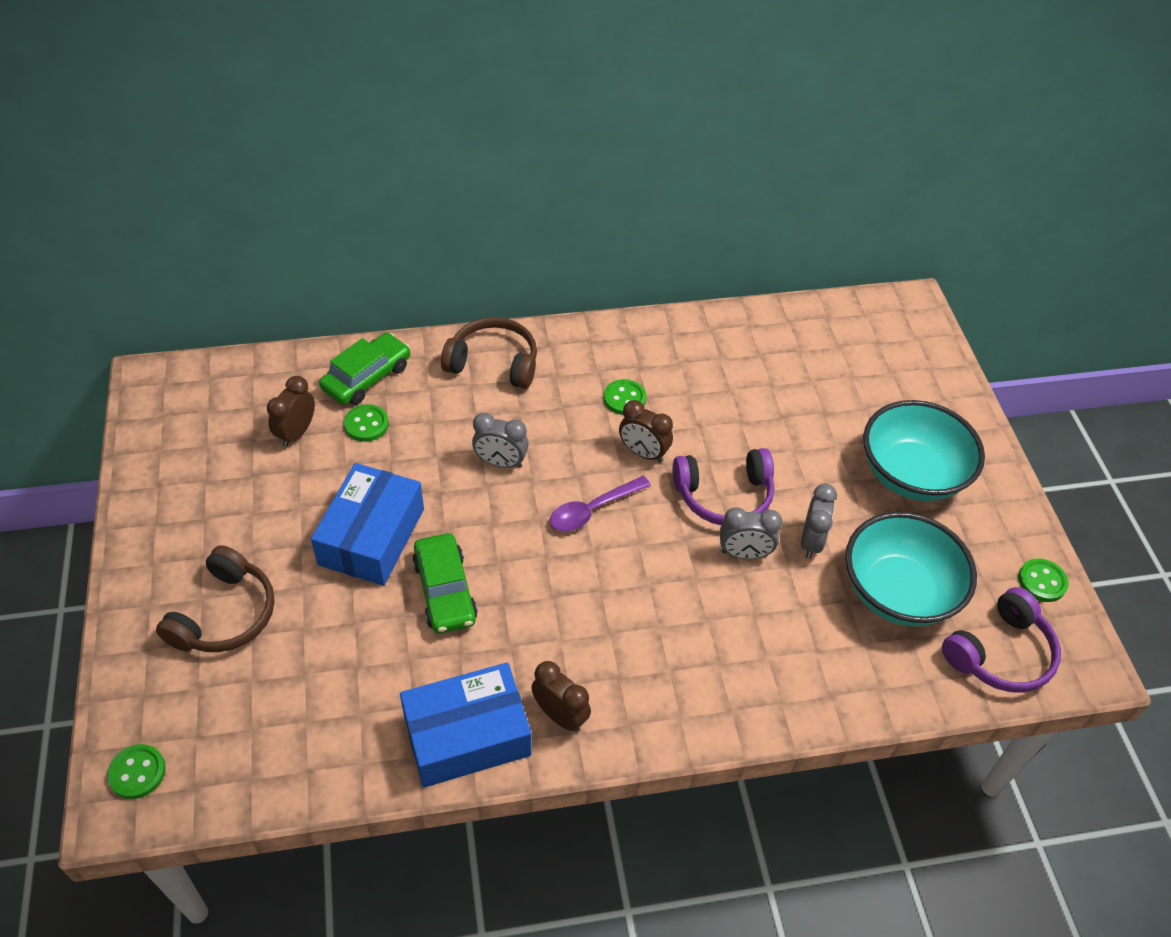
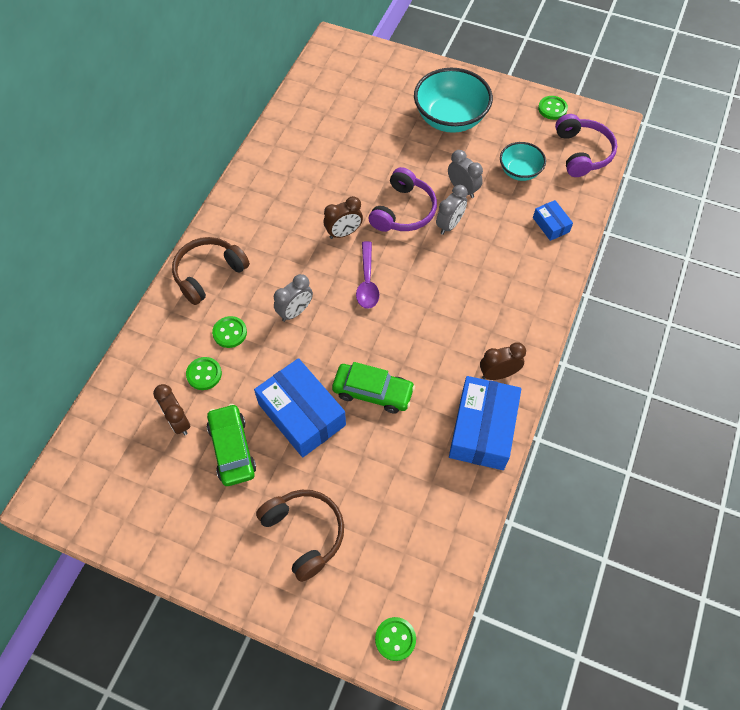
camera: 55 degrees left, 10 degrees up
(367, 377) = (161, 354): green car -> green car (232, 449)
(624, 398) = (294, 219): green button -> green button (230, 333)
(842, 670) = (551, 225): none -> blue box
(898, 592) = (519, 171): turquoise bowl -> turquoise bowl, size x0.57

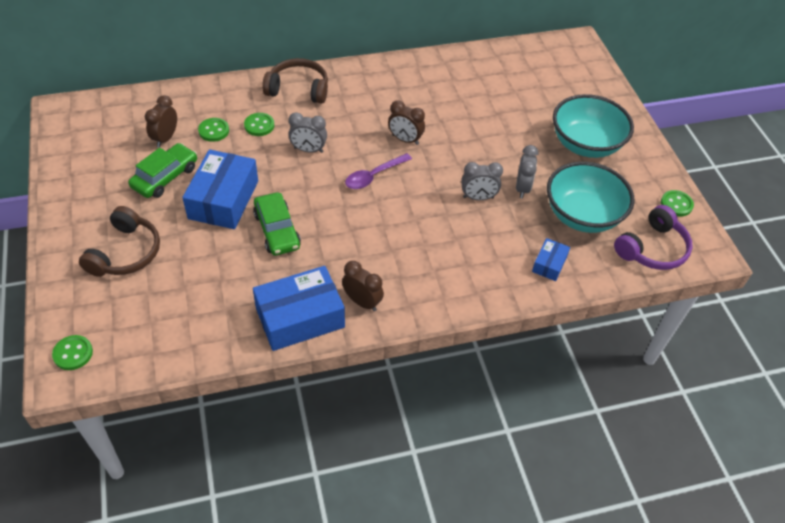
camera: 50 degrees right, 10 degrees down
(403, 211) = (462, 163): purple headphones -> none
(519, 171) = (582, 215): turquoise bowl -> turquoise bowl, size x1.75

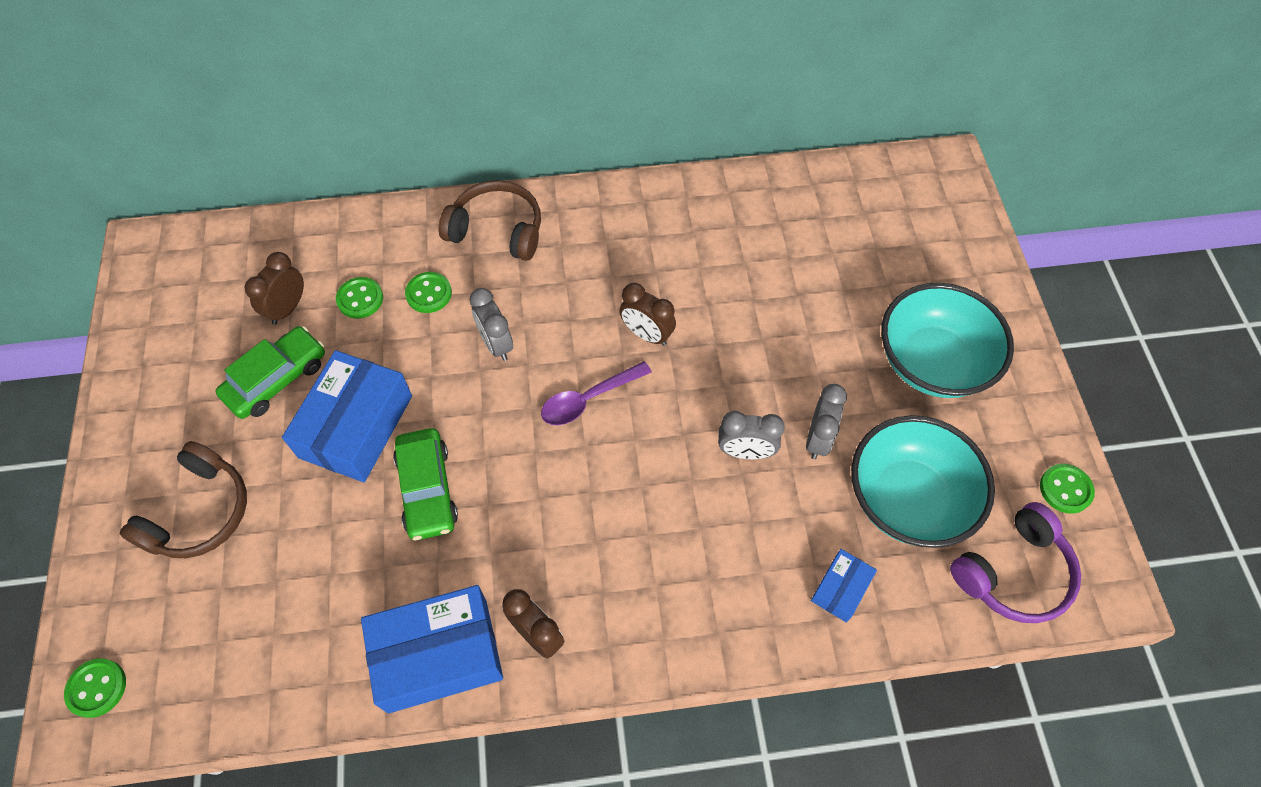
camera: 10 degrees right, 10 degrees up
(308, 150) = (496, 344): grey clock -> grey clock turned 45 degrees clockwise

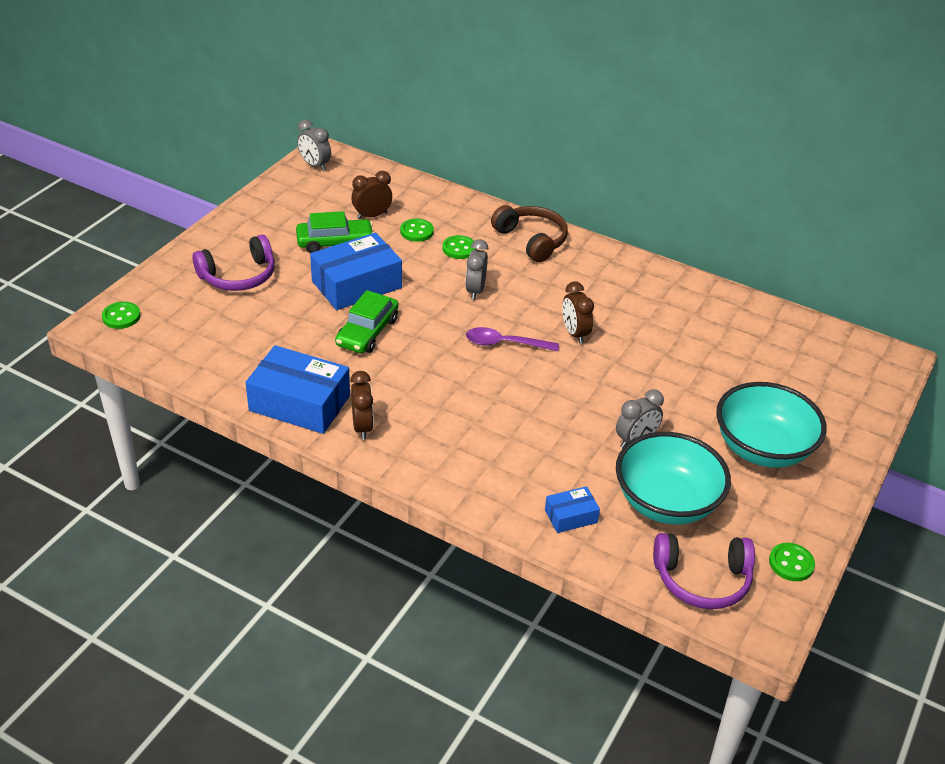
camera: 35 degrees right, 20 degrees down
(199, 512) = (238, 276): brown headphones -> purple headphones
(745, 452) = (579, 420): grey clock -> grey clock (315, 165)

